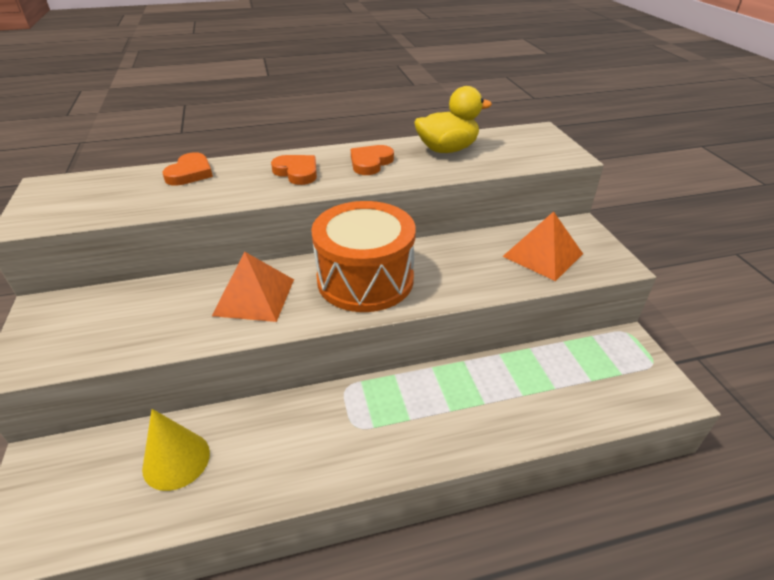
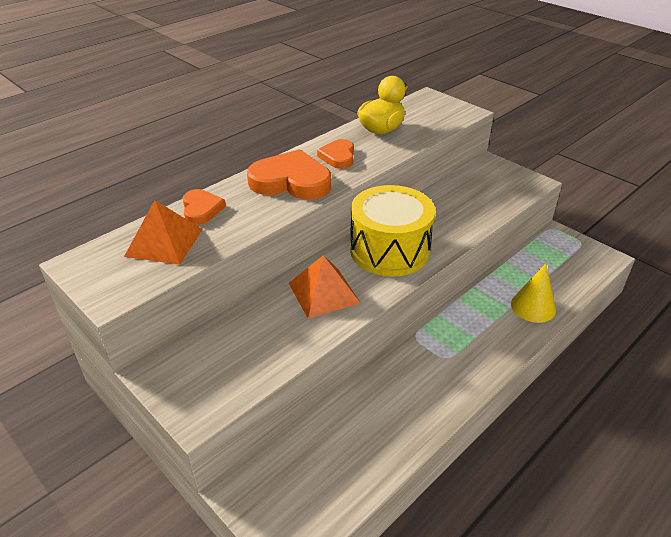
camera: 30 degrees left, 0 degrees up
(176, 460) = (348, 435): yellow cone -> yellow cone (533, 307)
(297, 172) = (291, 181): orange heart -> orange heart, size x1.78
(365, 279) = (389, 250): orange drum -> yellow drum
(542, 255) = (486, 191): orange pyramid -> orange pyramid (164, 242)

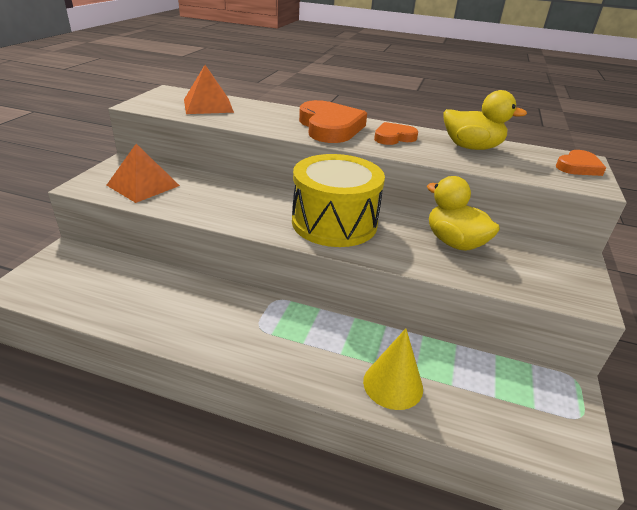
camera: 60 degrees right, 5 degrees down
(201, 209) = (258, 108): orange heart -> orange heart (578, 167)
(323, 292) = (246, 203): orange pyramid -> orange pyramid (143, 185)
(449, 203) = (454, 242): none -> yellow duck

